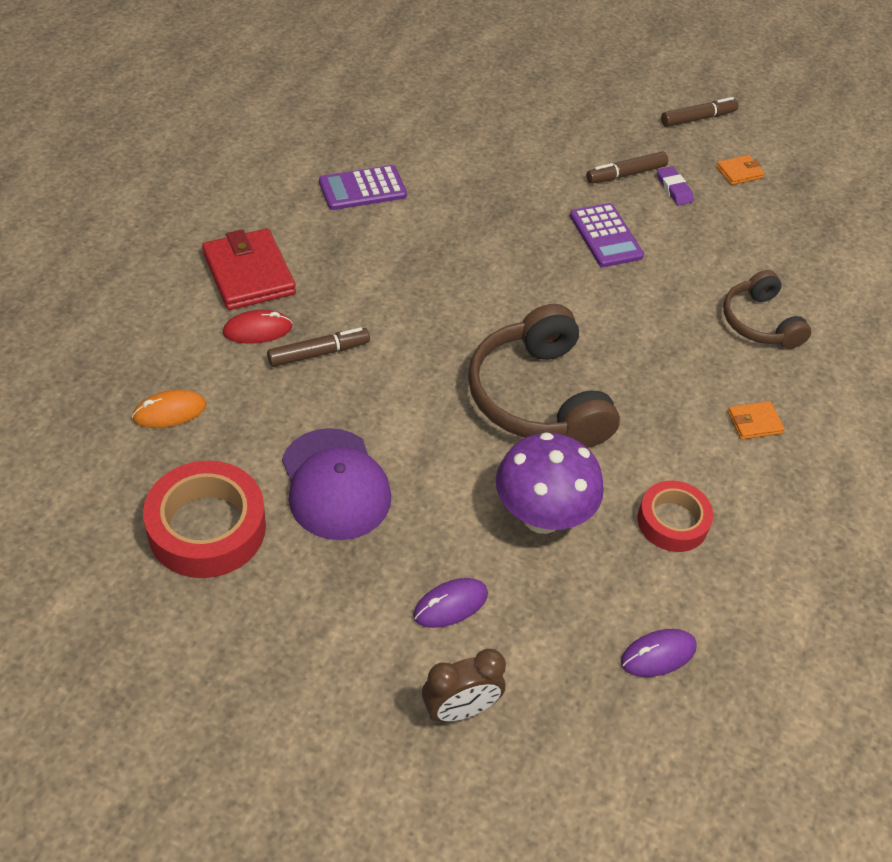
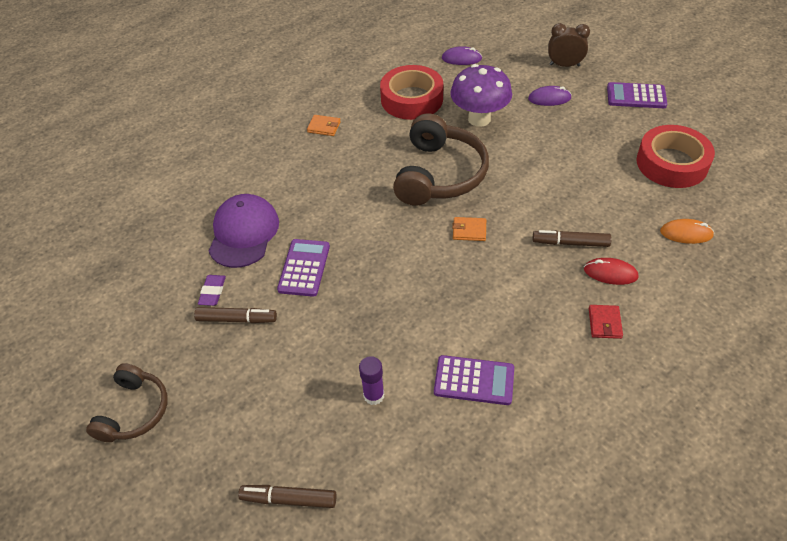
camera: 145 degrees left, 0 degrees up
(249, 274) = (604, 323): red wallet -> red wallet, size x0.49
(298, 668) = (636, 96): none -> purple calculator
(335, 484) = (589, 164): purple cap -> purple cap (243, 233)
(448, 154) = (374, 395): none -> purple glue stick
(672, 521) = (412, 99): red tape -> red tape, size x1.58
(698, 118) = (115, 359): brown marker -> brown marker (289, 499)
(739, 172) = (145, 290): orange wallet -> orange wallet (469, 230)
(760, 322) = (260, 176): brown headphones -> brown headphones (134, 411)

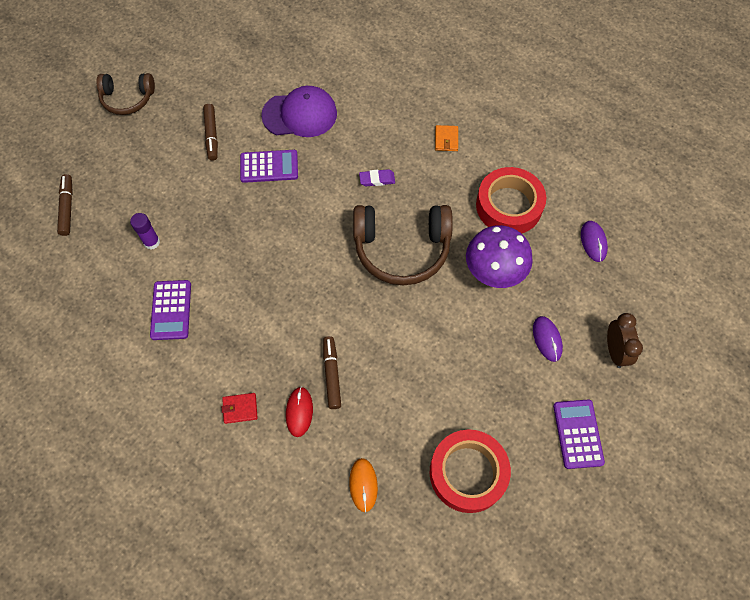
camera: 75 degrees right, 15 degrees up
(212, 292) = (235, 112): purple eraser -> purple eraser (377, 179)
(469, 230) = (332, 285): orange wallet -> none

